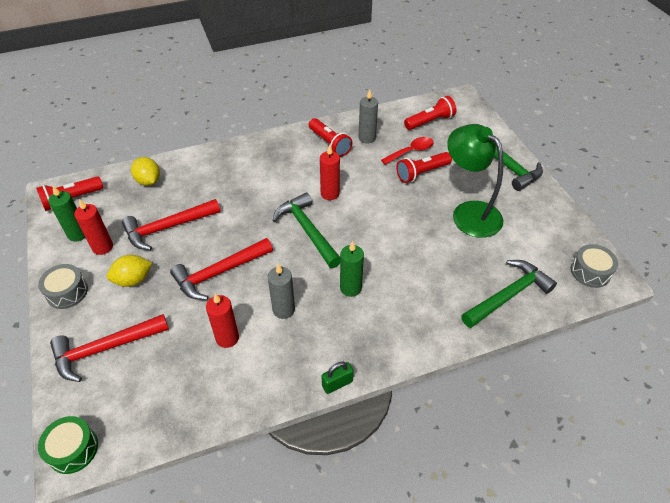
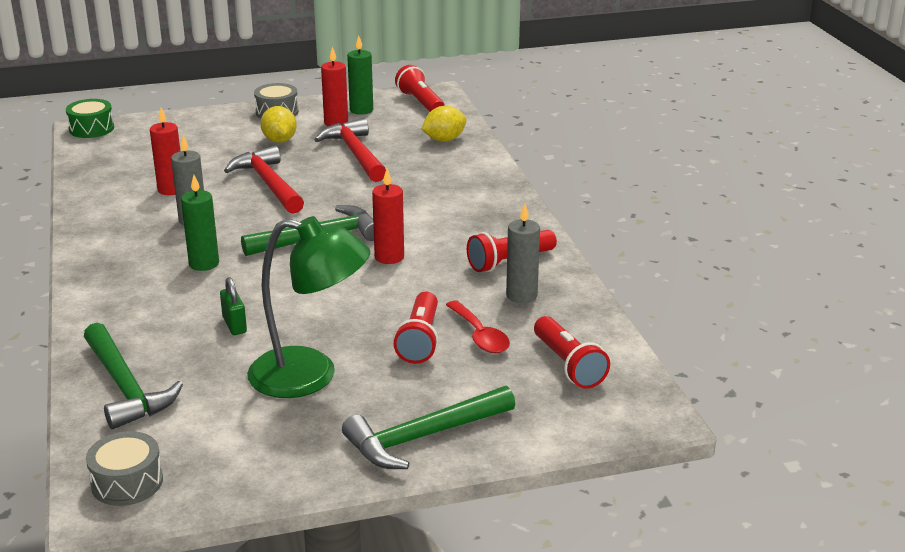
camera: 95 degrees right, 20 degrees down
(105, 348) = (193, 133): red hammer -> none
(337, 383) = (71, 249): green padlock -> green padlock (234, 325)
(421, 173) = (420, 340): red flashlight -> red flashlight turned 150 degrees counterclockwise
(469, 212) = (310, 376): green lamp -> green lamp turned 45 degrees clockwise

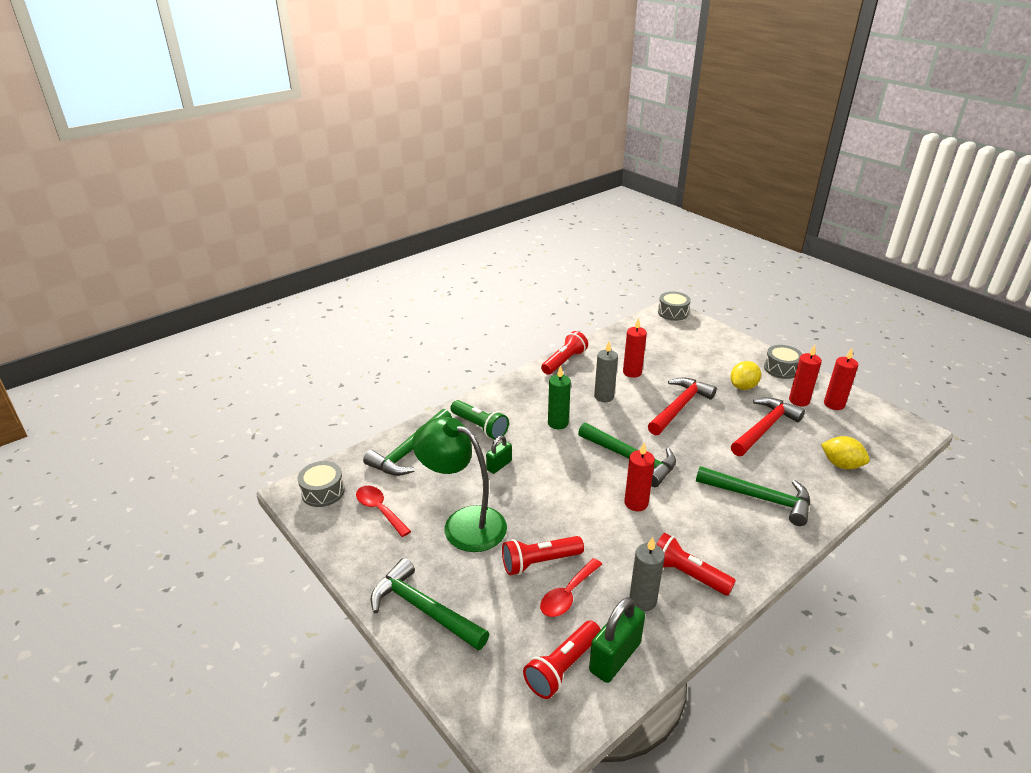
camera: 65 degrees right, 5 degrees up
(91, 128) = (673, 313): green drum -> grey drum
(143, 320) = (480, 427): none -> green flashlight
(220, 437) = (380, 510): none -> red spoon
(310, 376) = (463, 523): green lamp -> green lamp turned 135 degrees clockwise
(361, 110) = (834, 404): green candle -> red candle
(420, 103) = (886, 428): red flashlight -> red flashlight (564, 361)
(447, 192) = (759, 498): none -> green hammer
(577, 332) = (615, 657): none -> green padlock

